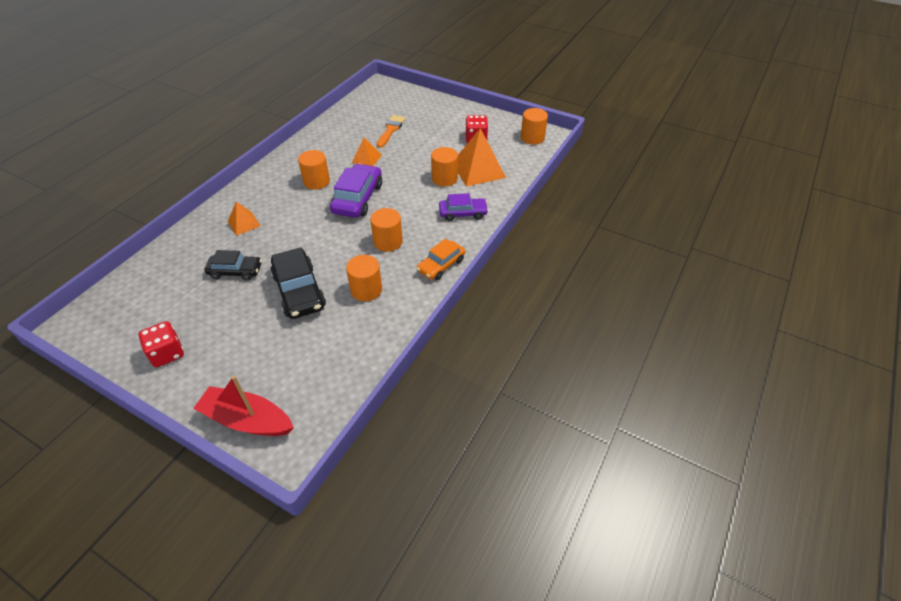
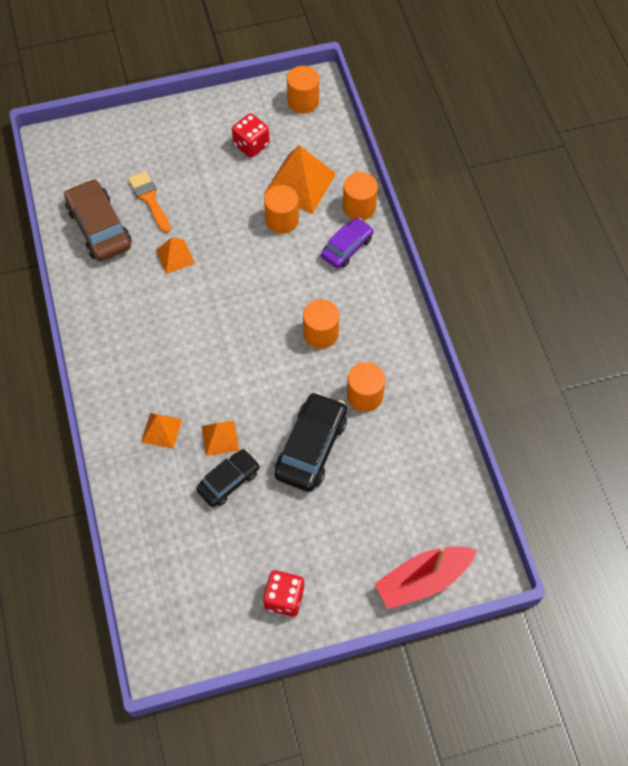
camera: 45 degrees left, 15 degrees up
(263, 248) = (220, 438): none -> orange pyramid
(299, 291) = (311, 447): black car -> black car turned 90 degrees counterclockwise
(316, 181) = (163, 325): orange cylinder -> orange cylinder (359, 207)
(350, 126) = (99, 227): none -> brown car
(358, 198) = (231, 310): purple car -> none
(441, 265) = (394, 318): orange car -> none

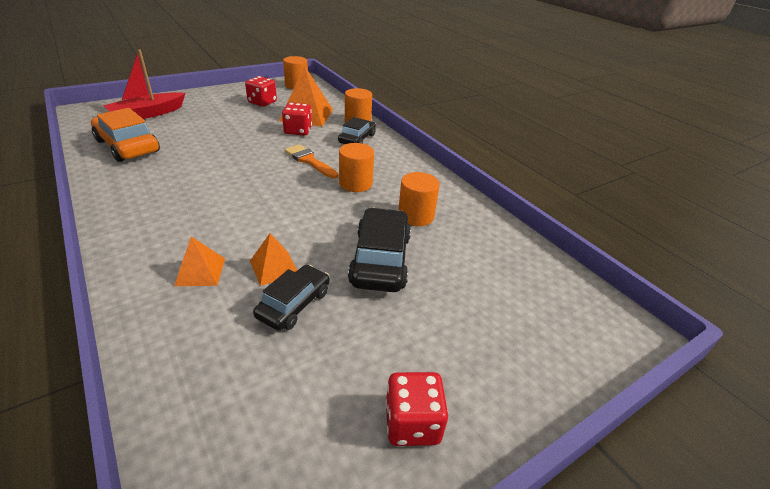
camera: 20 degrees left, 25 degrees down
(99, 227) = (128, 146): brown car -> orange car
(149, 199) = (177, 129): orange brush -> orange brush (309, 161)
(175, 256) = (204, 155): orange pyramid -> none
(282, 220) = (298, 131): orange cylinder -> red dice
(347, 247) = (357, 139): purple car -> black car
(423, 580) = (572, 358): red boat -> red boat (148, 114)

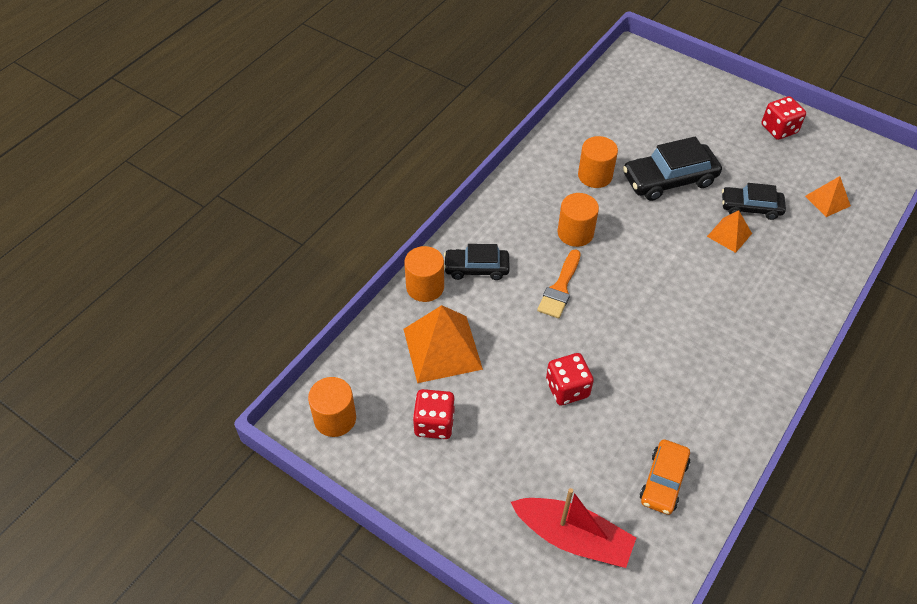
camera: 110 degrees left, 15 degrees up
(128, 146) = (663, 481): orange car -> orange car, size x0.64
(200, 271) = (770, 274): orange pyramid -> orange pyramid (827, 201)
(298, 131) = (496, 334): red dice -> red dice (567, 389)

